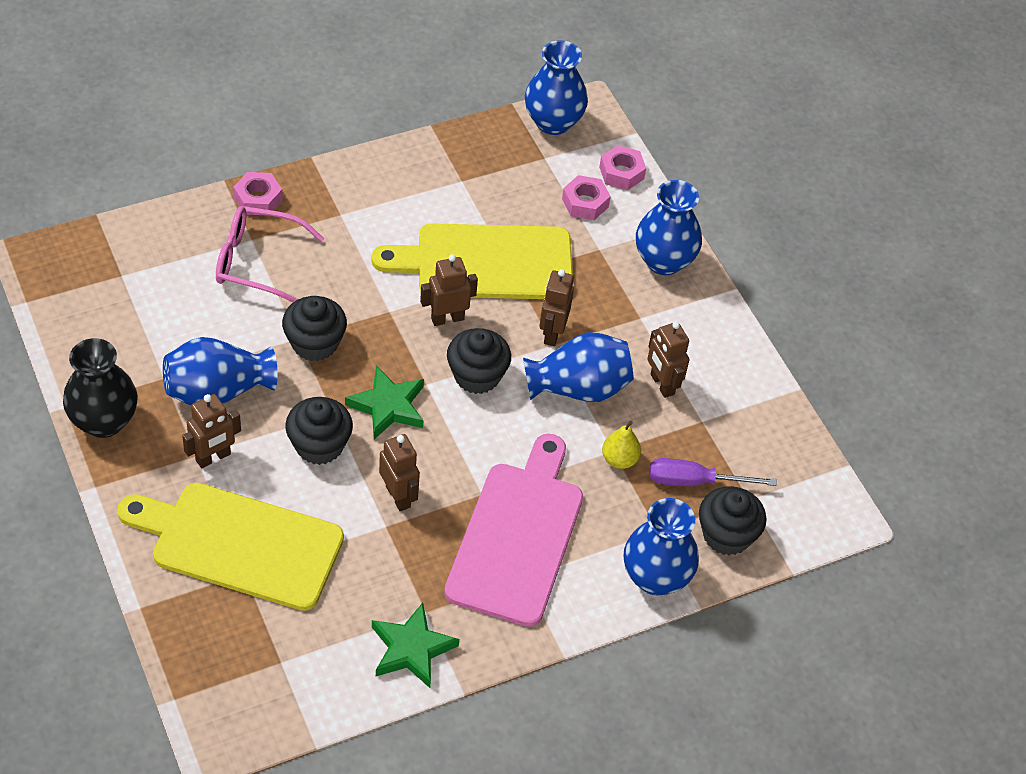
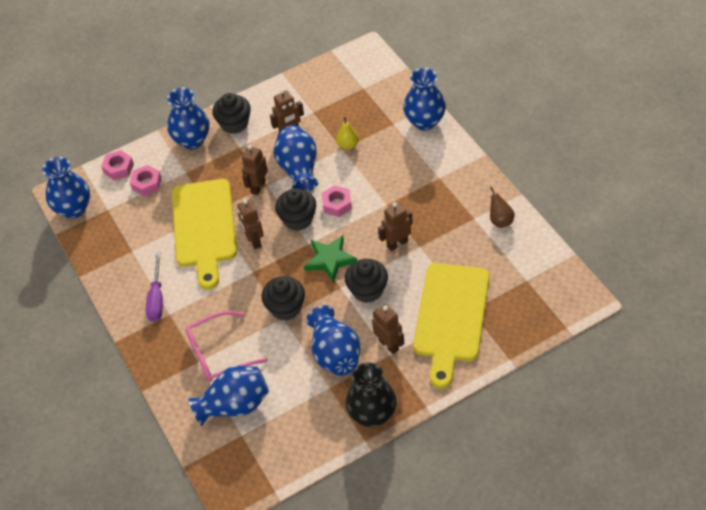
camera: 85 degrees left, 0 degrees up
(170, 272) = (234, 405): none -> blue vase
(258, 199) = (159, 365): pink nut -> pink nut (337, 204)
(258, 262) = (219, 353): pink glasses -> pink glasses turned 60 degrees clockwise
(411, 649) = (500, 221): green star -> brown pear
(517, 536) = (412, 184): pink cutting board -> none
(552, 333) = (258, 187): brown robot -> brown robot turned 105 degrees clockwise
(694, 481) = (356, 111): purple screwdriver -> purple screwdriver (157, 298)
(726, 535) = (389, 95): black cupcake -> black cupcake (234, 123)

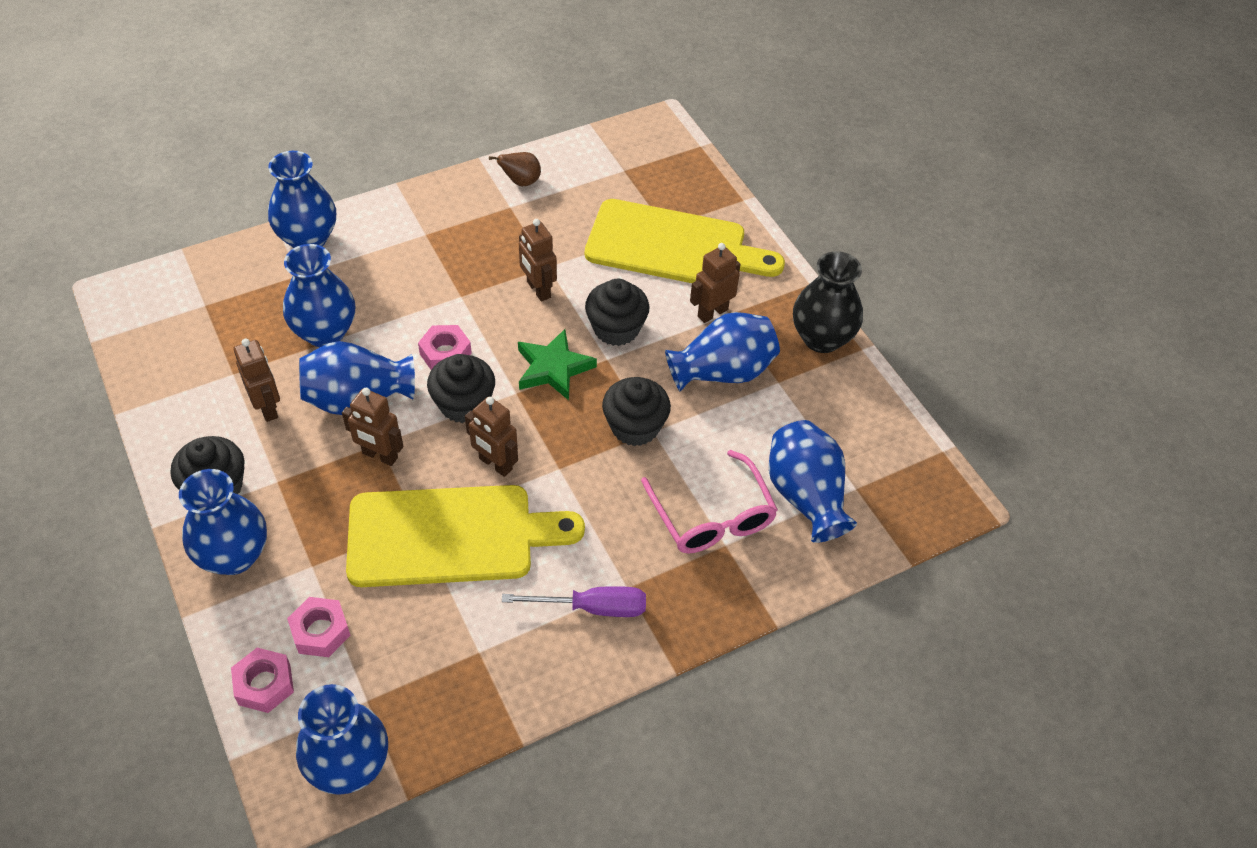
camera: 95 degrees left, 0 degrees up
(254, 241) = (495, 464): brown robot -> brown robot turned 60 degrees clockwise
(348, 145) = (325, 332): yellow pear -> blue vase

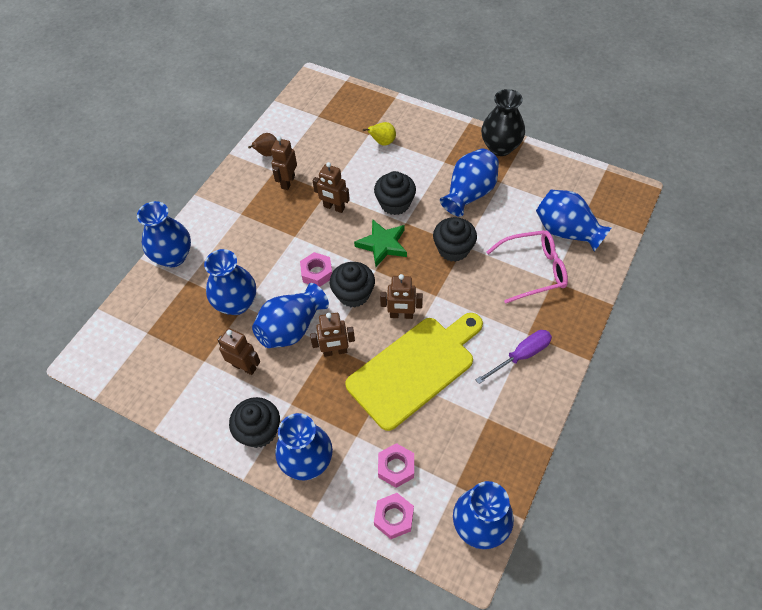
camera: 30 degrees left, 5 degrees up
(673, 246) = (382, 142): yellow cutting board -> yellow pear
(712, 313) = (435, 166): brown robot -> brown robot (288, 182)
(712, 516) = (533, 270): pink glasses -> pink glasses turned 45 degrees counterclockwise

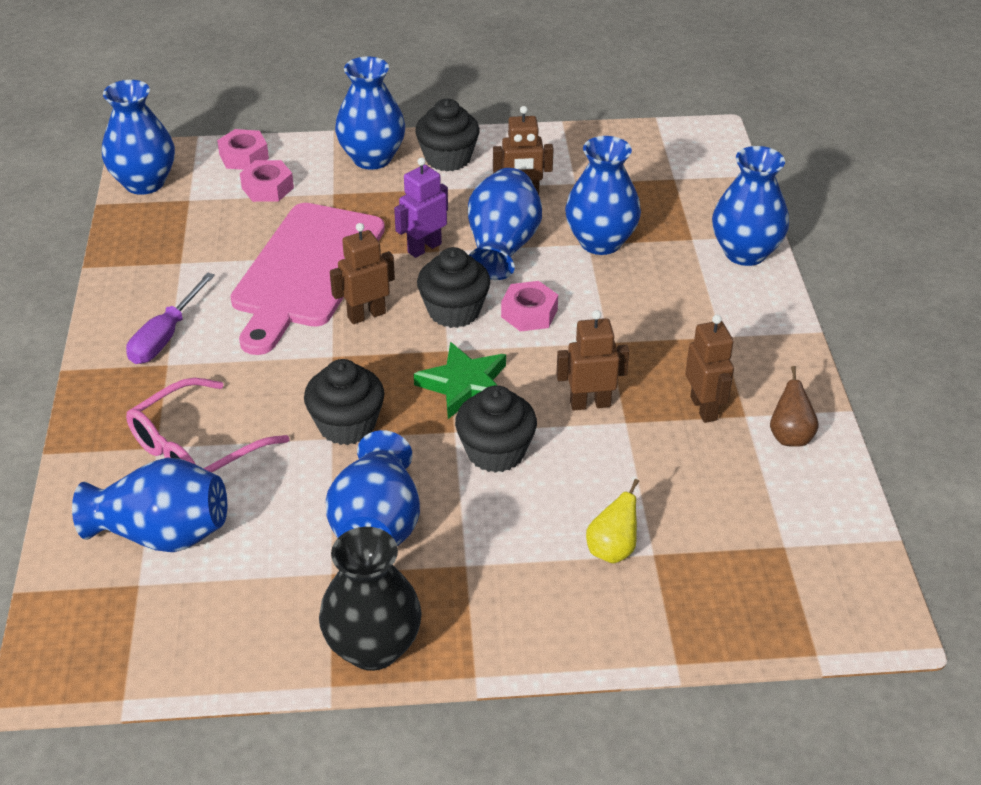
camera: 145 degrees right, 15 degrees down
(335, 351) = (424, 248): brown robot -> purple robot
(414, 368) = (306, 270): yellow cutting board -> pink cutting board

